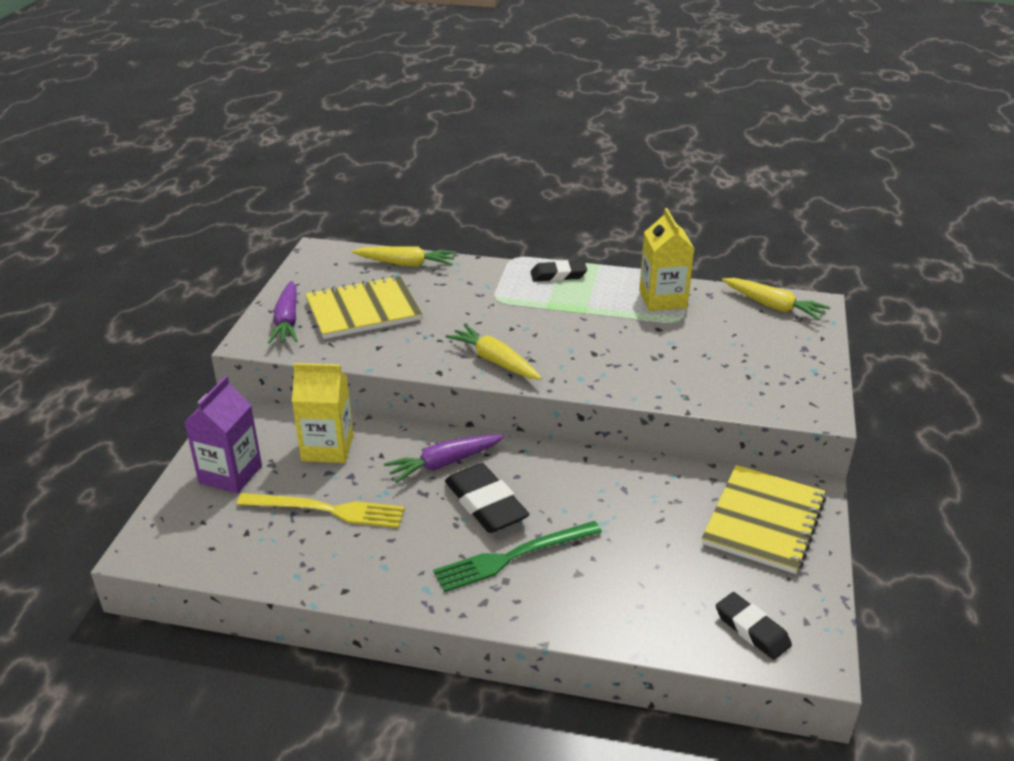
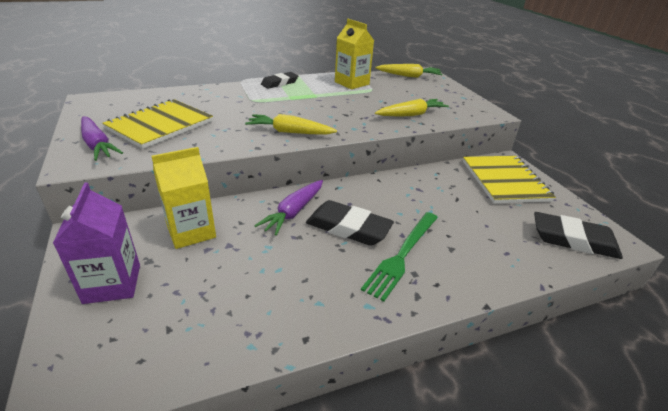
camera: 35 degrees left, 0 degrees up
(327, 510) = (231, 278): yellow fork -> none
(406, 264) = (169, 95): yellow carrot -> yellow carrot (411, 115)
(752, 629) = (573, 240): black eraser -> black eraser, size x1.53

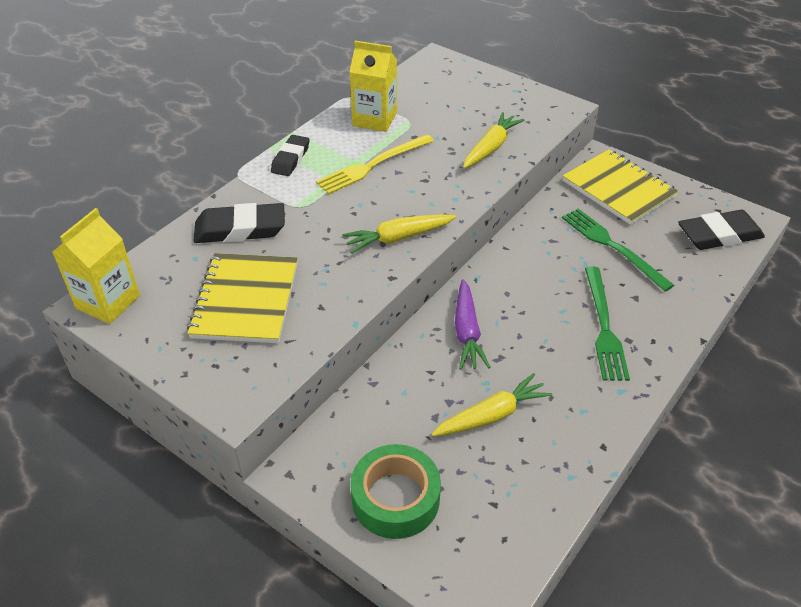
camera: 30 degrees left, 10 degrees up
(97, 145) = (218, 365): purple carrot -> none
(112, 283) = (395, 498): purple carton -> green tape
(191, 231) = (397, 408): yellow carton -> yellow carton (108, 302)
(322, 99) = (373, 165): none -> yellow fork
(348, 228) = (534, 322): black eraser -> black eraser (240, 229)
(409, 76) = (425, 75): yellow carrot -> yellow carrot (492, 415)
(464, 210) = (612, 246): none -> green fork

